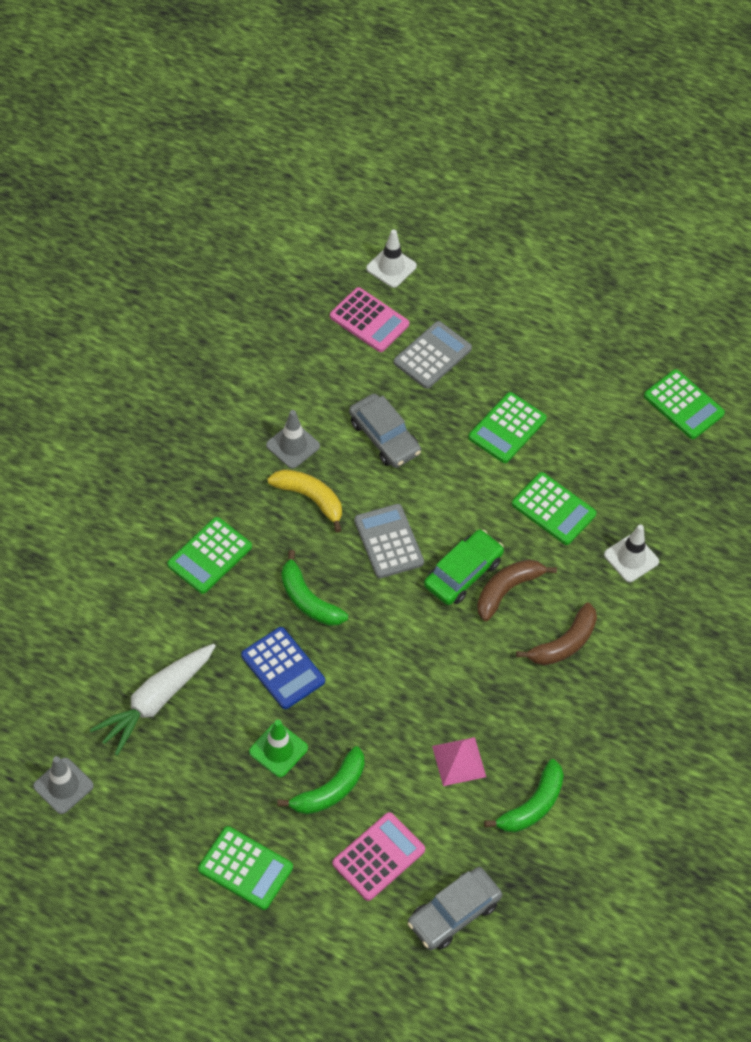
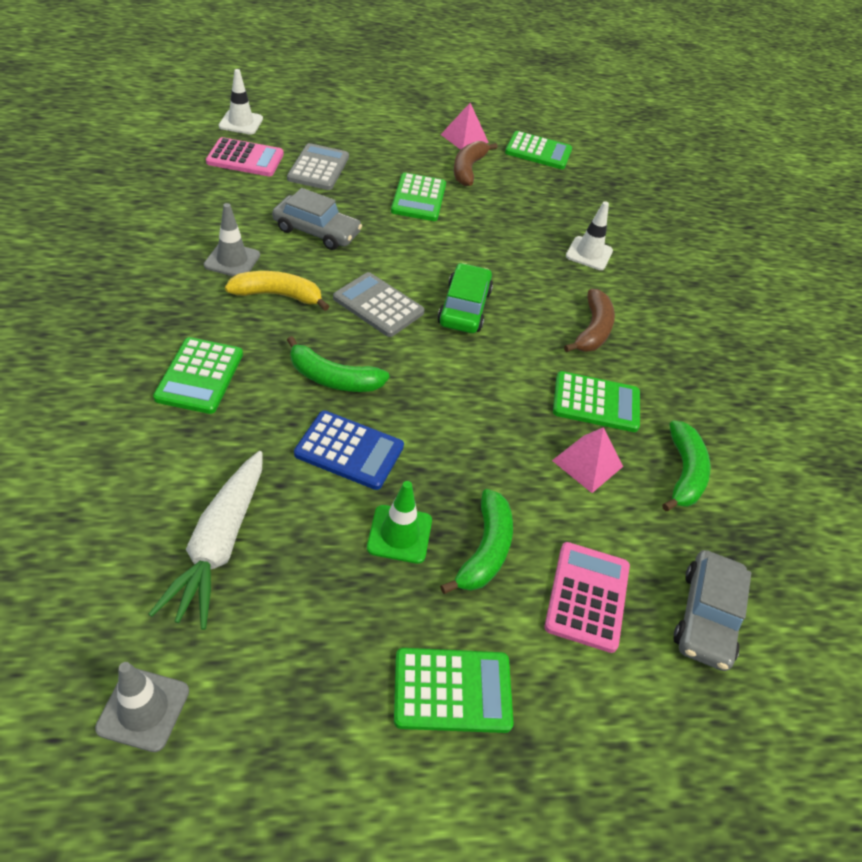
camera: 35 degrees left, 10 degrees down
(507, 590) = (512, 307): brown banana -> brown banana (468, 169)
(553, 509) = (501, 240): green calculator -> green calculator (596, 402)
(613, 359) = (464, 138): none -> pink pyramid

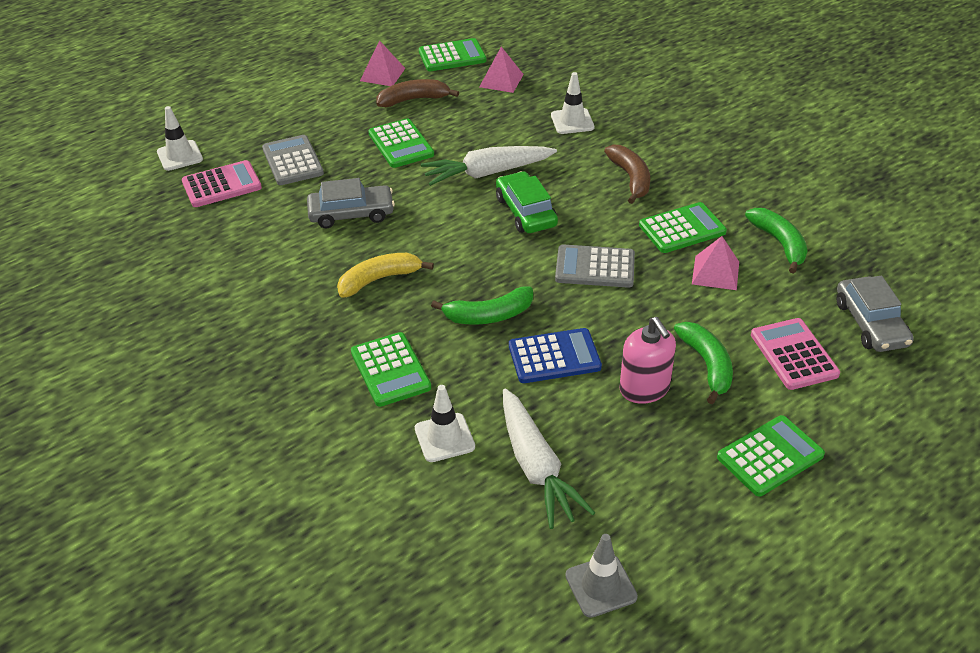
camera: 25 degrees left, 5 degrees down
(174, 464) = (444, 438): none -> white traffic cone
(232, 260) = (311, 273): grey traffic cone -> none
(378, 305) = (462, 245): grey calculator -> grey calculator (595, 267)
(399, 534) = (644, 388): green traffic cone -> pink soap dispenser
(466, 258) = (487, 173): none -> white carrot
(468, 169) = (413, 100): brown banana -> brown banana turned 90 degrees clockwise
(560, 190) = (501, 80): none -> pink pyramid

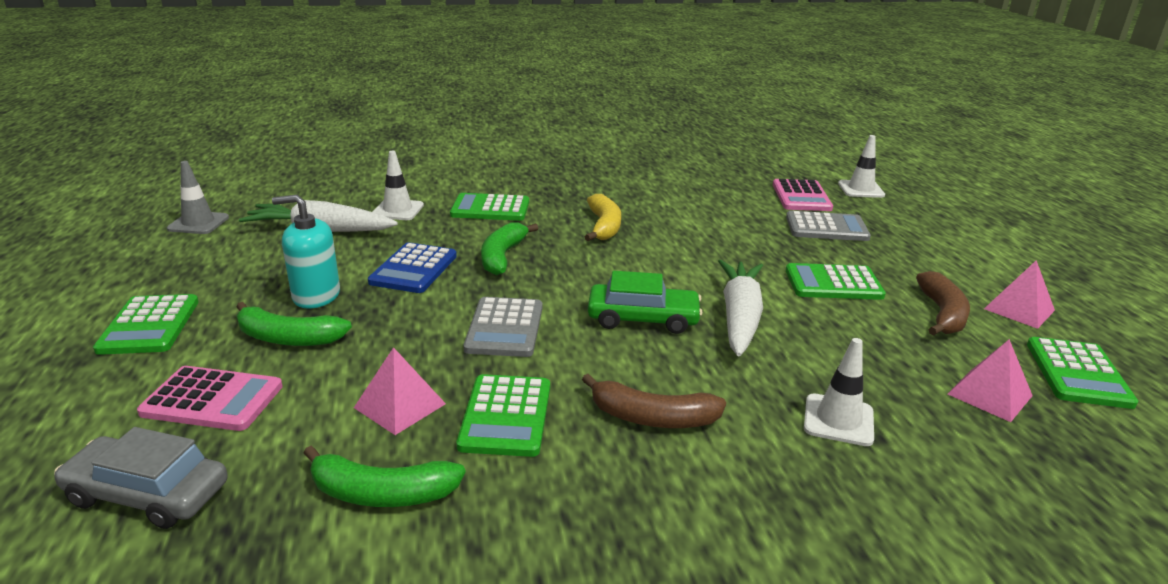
camera: 115 degrees right, 15 degrees down
(351, 214) = (714, 235): grey car -> none
(595, 267) = (504, 328): grey calculator -> grey calculator turned 150 degrees clockwise
(644, 388) = (316, 296): pink soap dispenser -> turquoise soap dispenser

